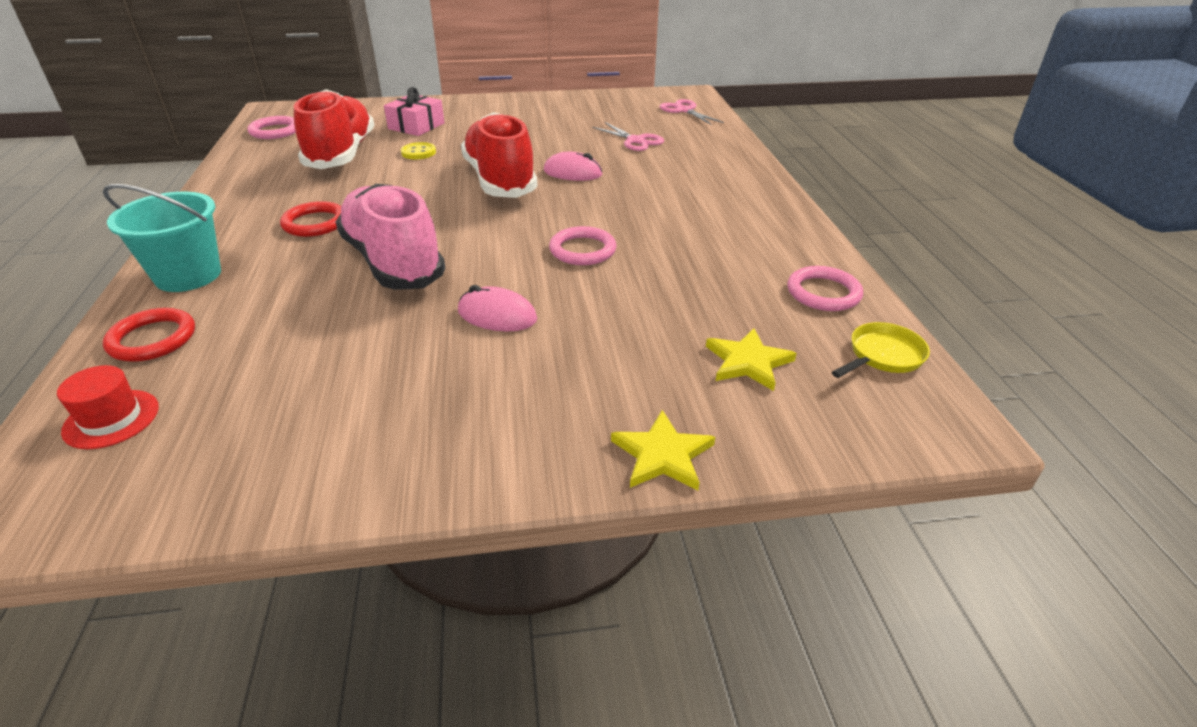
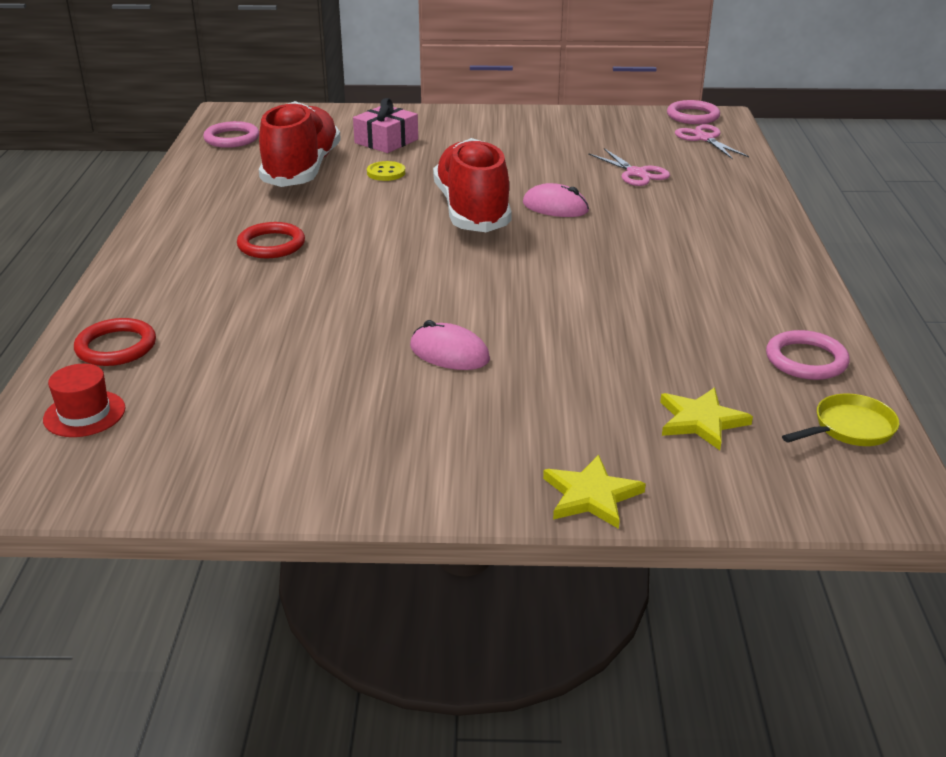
camera: 10 degrees right, 5 degrees down
(188, 275) = (146, 289): turquoise bucket -> none
(393, 261) = (349, 290): pink shoe -> none
(582, 250) = (550, 294): pink ring -> pink ring (693, 116)

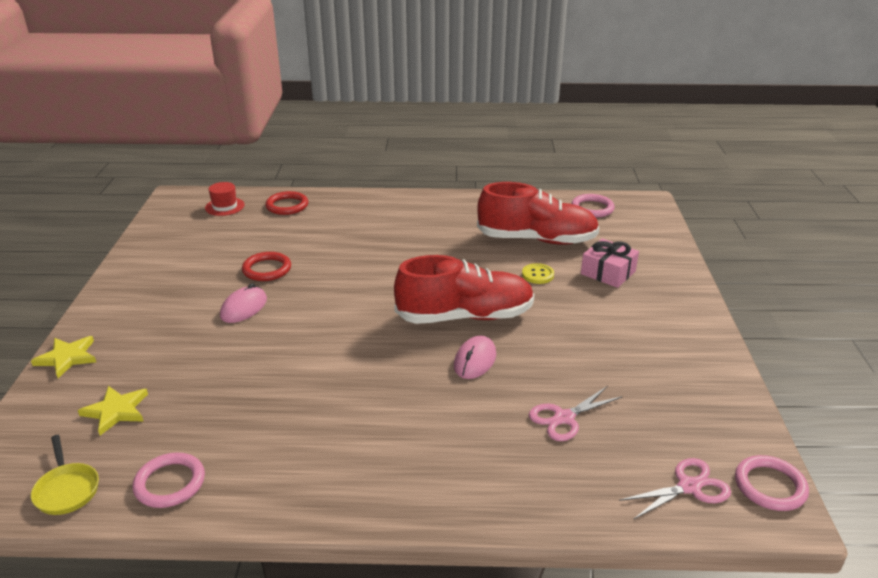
camera: 90 degrees right, 0 degrees up
(271, 245) = (407, 238): red ring -> red ring (267, 269)

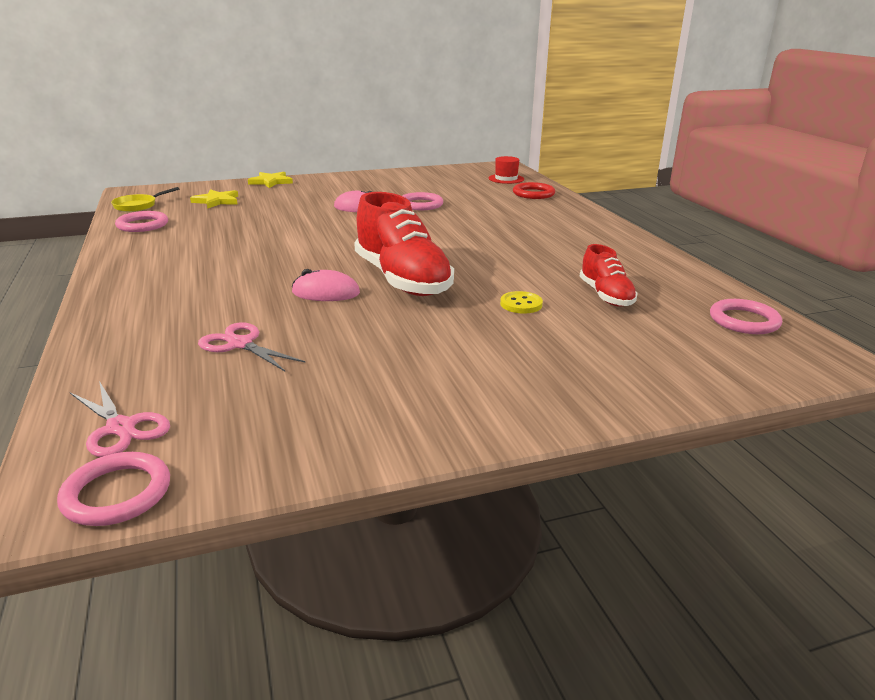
camera: 70 degrees right, 5 degrees down
(267, 269) = (421, 204): red ring -> pink ring
(537, 240) = (606, 296): red shoe -> red shoe, size x0.54
(608, 272) = (573, 345): pink gift -> none

